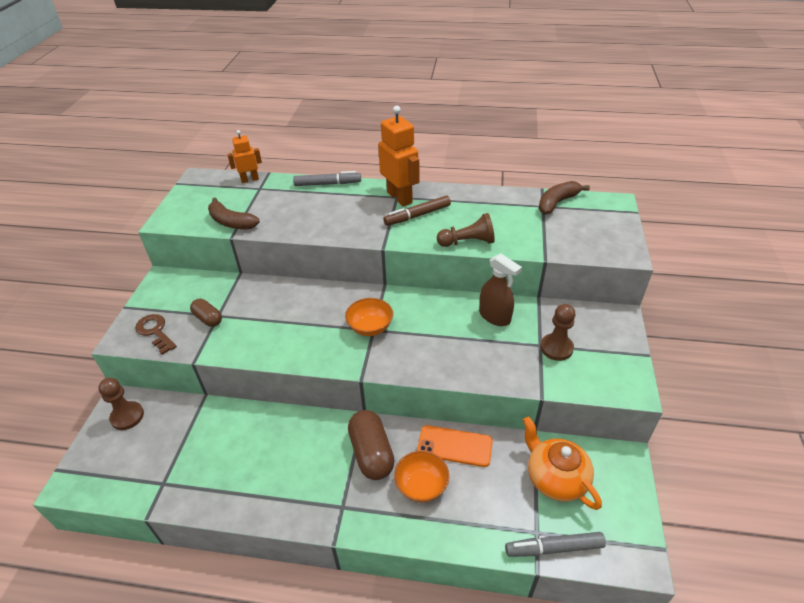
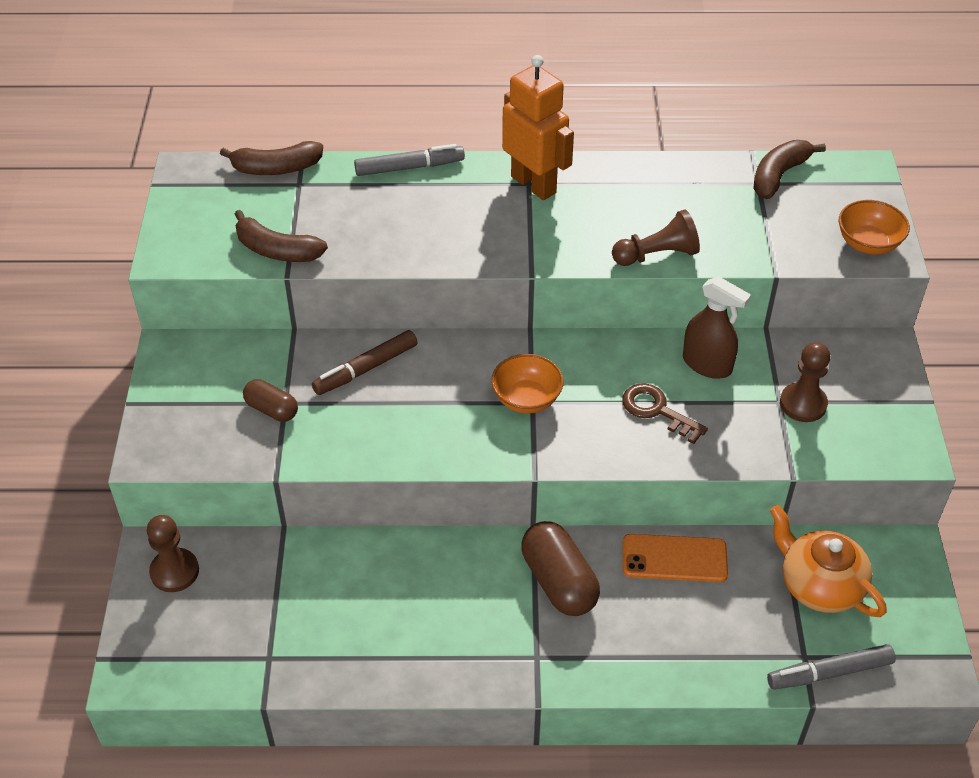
camera: 10 degrees left, 5 degrees up
(155, 331) = (196, 438): brown key -> brown key (657, 410)
(250, 179) = (276, 168): orange robot -> brown banana
(418, 215) = (570, 214): brown marker -> brown marker (366, 368)
(421, 485) = (639, 616): orange bowl -> orange bowl (868, 243)

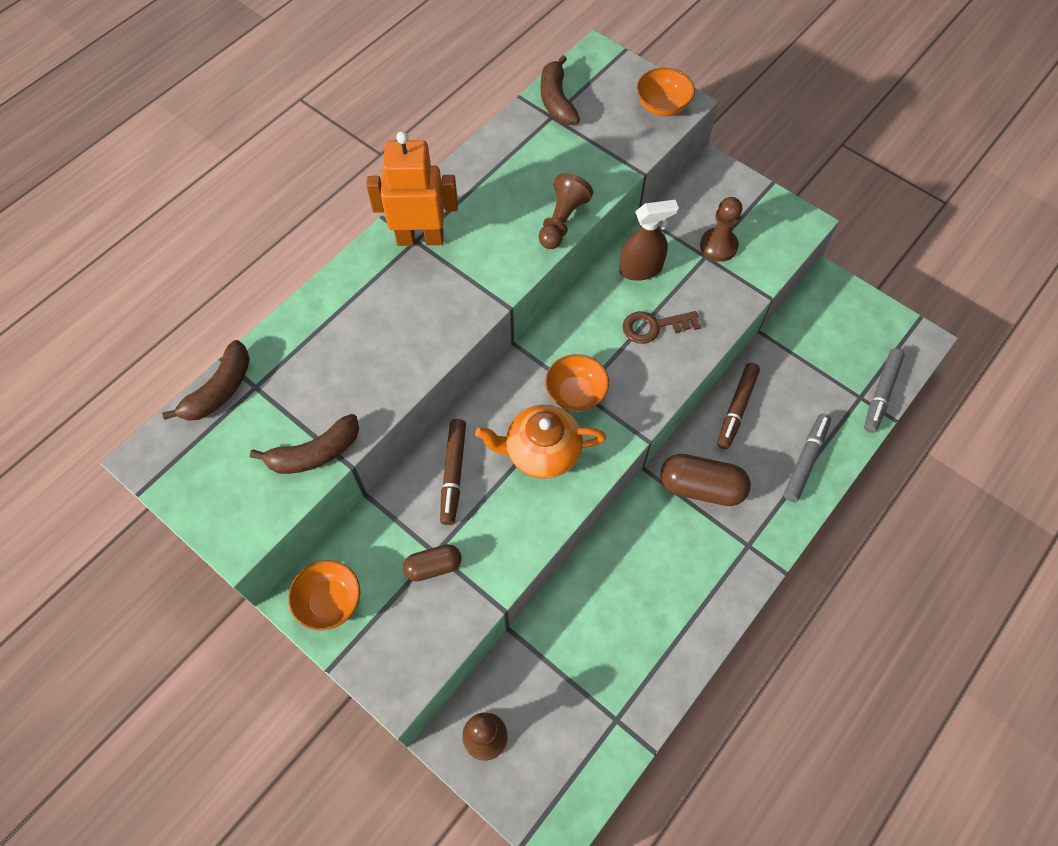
camera: 50 degrees left, 15 degrees up
(184, 367) = (330, 601): none -> orange bowl
(409, 167) = (318, 301): grey marker -> grey marker (805, 461)
(674, 559) = (737, 408): orange phone -> brown marker
(819, 585) = (818, 348): orange teapot -> orange teapot (541, 452)

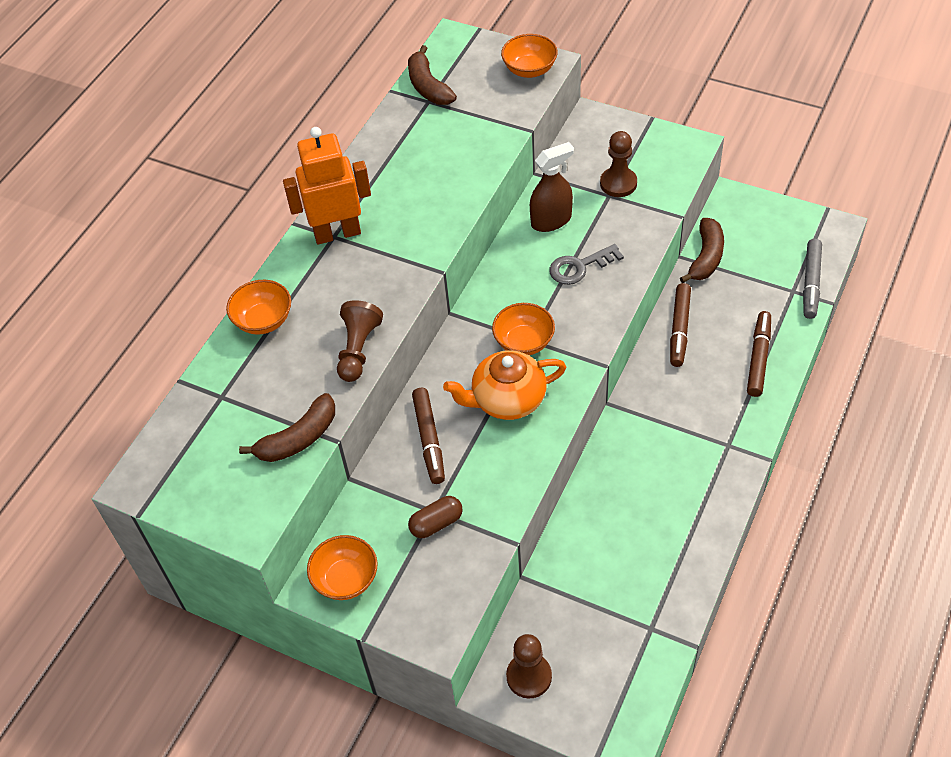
camera: 10 degrees left, 10 degrees down
(220, 390) = (187, 408): brown banana -> brown banana (706, 257)
(320, 314) = (263, 320): none -> orange bowl
(562, 221) = (467, 188): brown pawn -> brown pawn (358, 349)
(654, 327) = (579, 267): brown key -> grey key
(701, 487) = (667, 406): brown capsule -> none
(805, 461) = (758, 358): grey marker -> brown marker

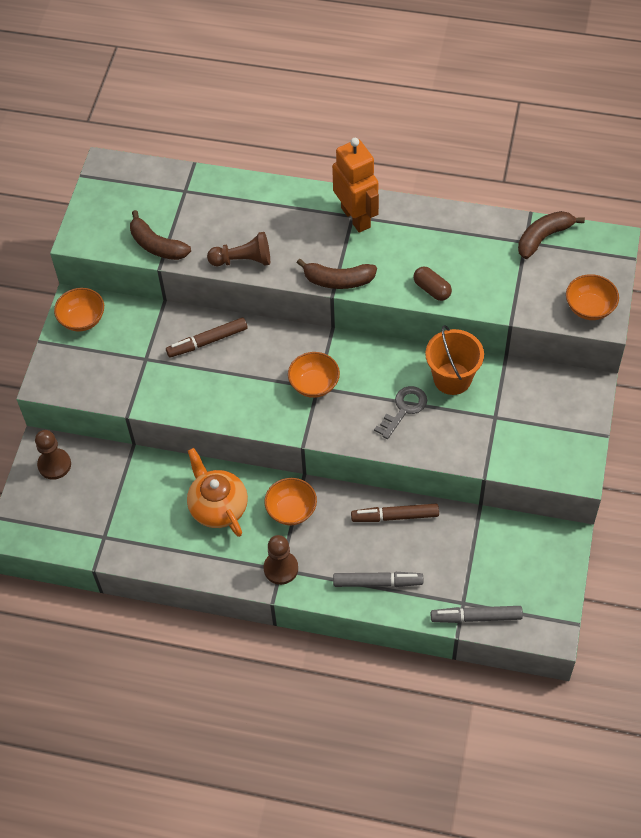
camera: 75 degrees right, 5 degrees up
(263, 320) = (258, 195): orange bowl -> orange bowl (291, 510)
(436, 523) = (135, 362): brown capsule -> brown capsule (432, 289)
(507, 400) = (254, 384): orange teapot -> orange teapot (217, 506)
(551, 220) = (452, 378): brown spray bottle -> orange bucket
(579, 267) = (404, 409): grey key -> grey key turned 75 degrees clockwise
(618, 183) = (511, 422): brown pawn -> brown pawn (281, 568)
(706, 257) = (484, 526): brown banana -> brown banana (338, 280)
(758, 358) = (377, 582): brown marker -> grey marker

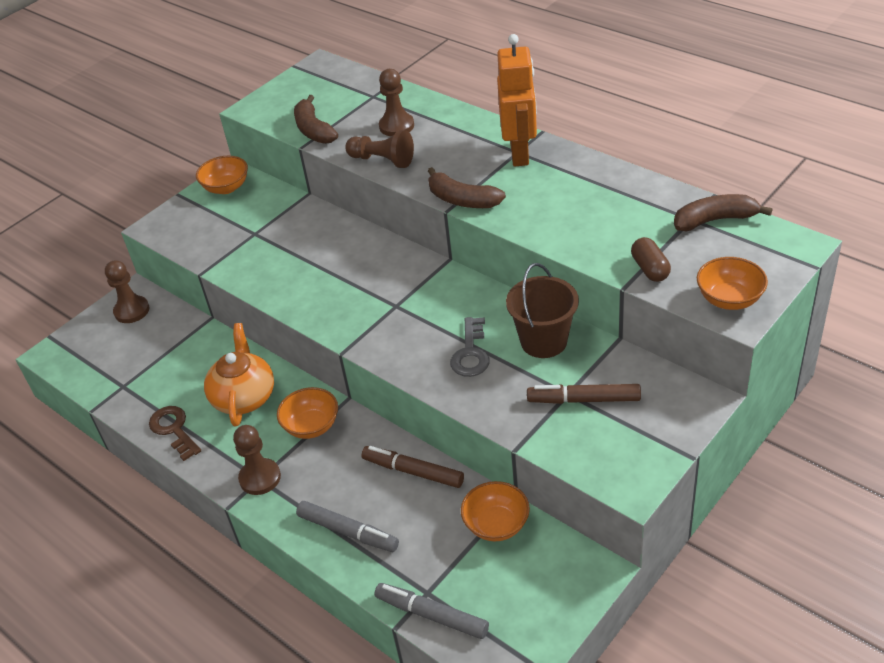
camera: 30 degrees right, 15 degrees down
(179, 557) = (173, 430): none -> brown key
(208, 341) = (321, 236): brown marker -> brown marker (584, 400)
(230, 219) = (396, 126): none -> brown pawn
(314, 384) = (394, 302): orange bowl -> orange bowl (496, 525)
(404, 409) = (471, 353): grey key -> grey key turned 120 degrees clockwise
(432, 289) = (555, 233): brown capsule -> brown capsule (650, 269)
(452, 378) = (543, 341): orange bucket -> brown bucket

